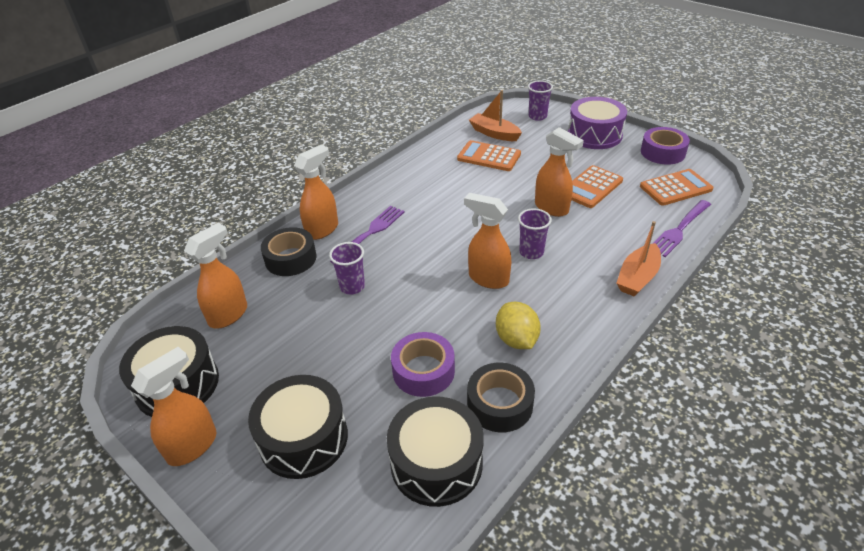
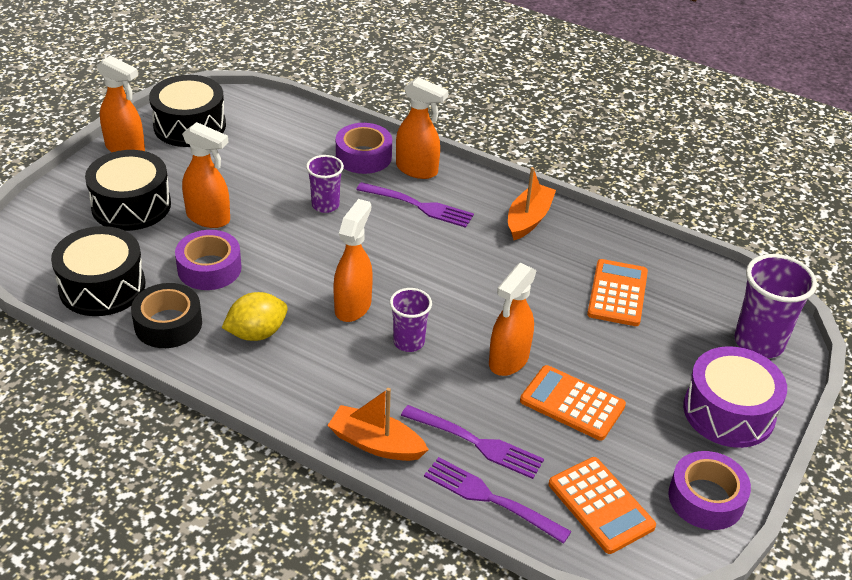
camera: 75 degrees right, 0 degrees up
(229, 315) = (276, 134): orange spray bottle -> orange spray bottle (209, 218)
(290, 258) = (363, 156): black tape -> purple tape
(494, 133) = (684, 296): orange boat -> orange boat (528, 219)
(537, 116) = (759, 342): purple cup -> purple cup, size x1.64
(631, 230) = (476, 443): none -> purple fork

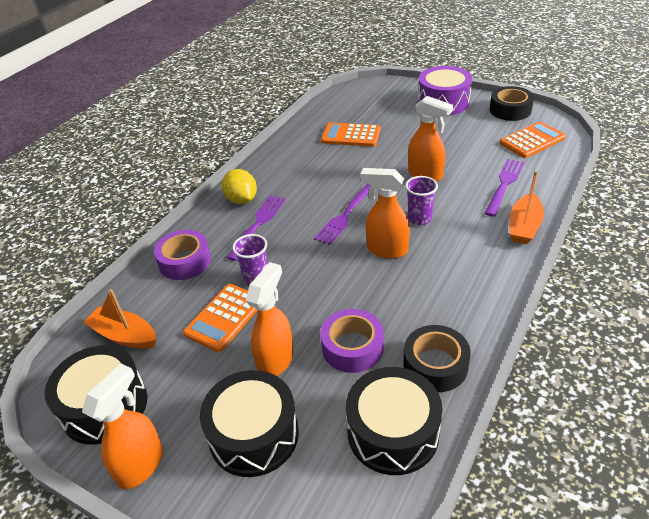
camera: 85 degrees left, 0 degrees up
(257, 333) = (431, 302): yellow lemon -> yellow lemon (241, 200)
(417, 170) = (208, 228): orange spray bottle -> none
(490, 499) = (547, 177): purple fork -> purple fork (345, 215)
(528, 219) = (275, 171): orange boat -> orange boat (124, 335)
(572, 403) = (456, 151): orange calculator -> orange calculator (225, 317)
(706, 498) = (510, 110): purple tape -> black tape
(759, 342) = (385, 92): purple cup -> none

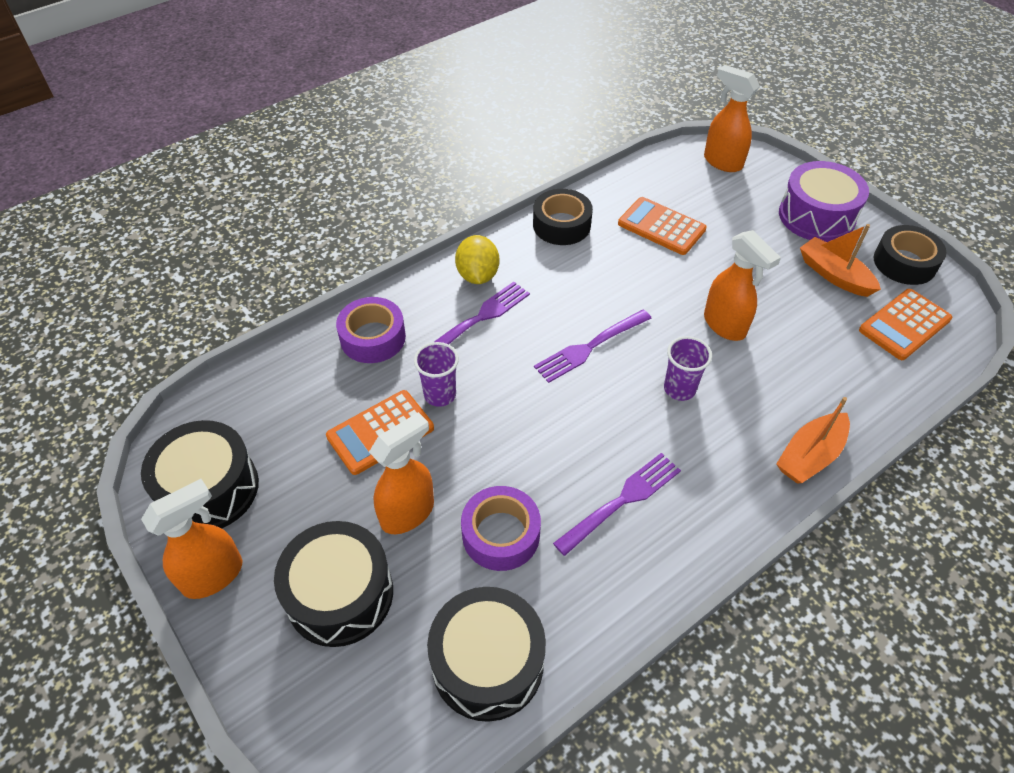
camera: 20 degrees right, 10 degrees up
(124, 335) = (266, 409): orange boat -> orange boat (834, 275)
(386, 250) = (613, 418): orange spray bottle -> orange spray bottle (722, 162)
(435, 365) = (583, 601): black tape -> black tape (561, 225)
(504, 185) = (822, 381): purple fork -> purple fork (622, 501)
(532, 140) = (904, 325): orange calculator -> orange calculator turned 150 degrees clockwise

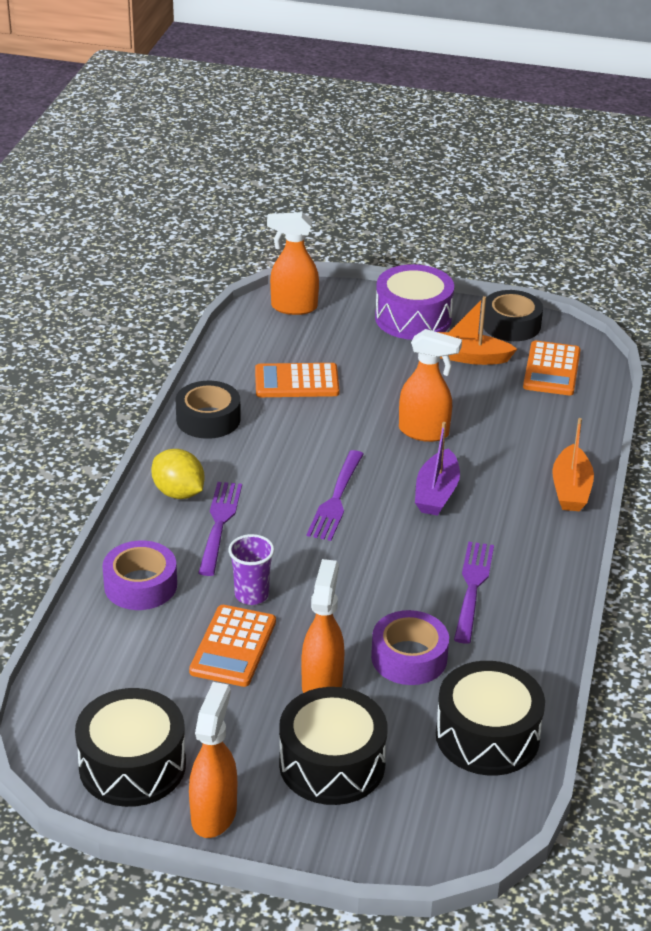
camera: 40 degrees left, 15 degrees down
(679, 389) = (436, 493): purple cup -> purple boat

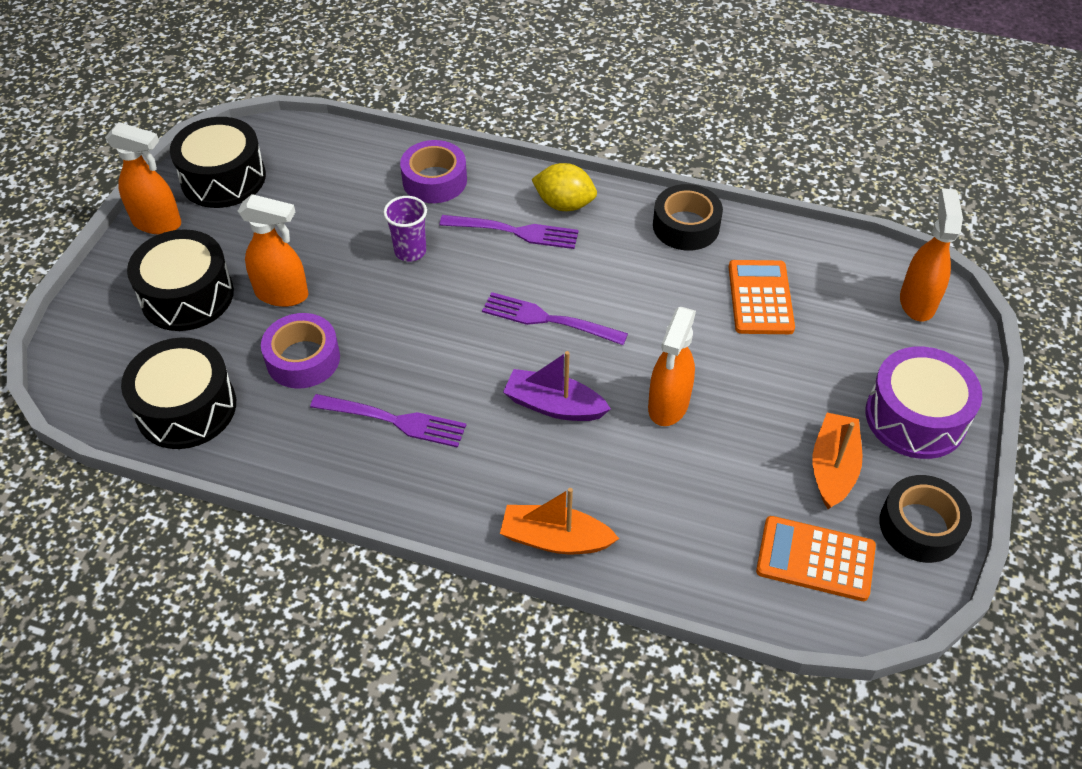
camera: 95 degrees right, 15 degrees up
(178, 493) = (564, 204): yellow lemon -> yellow lemon turned 60 degrees clockwise
(233, 647) = (344, 238): orange calculator -> none

